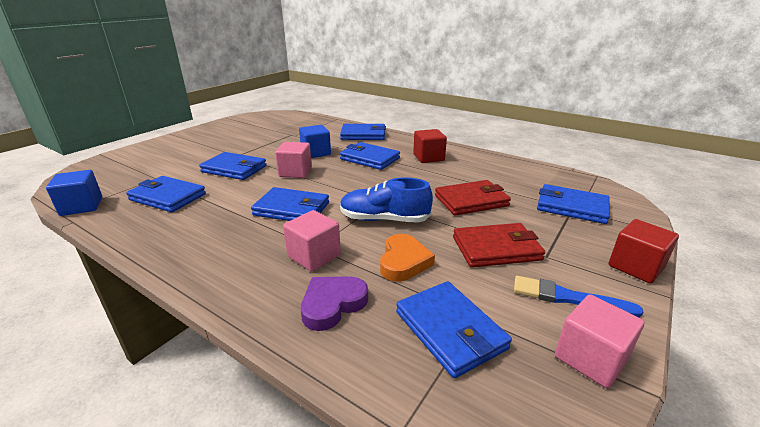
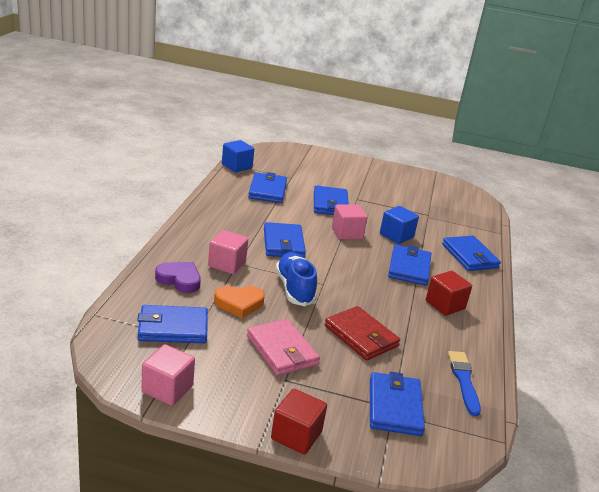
camera: 65 degrees right, 0 degrees up
(450, 330) = (173, 328): blue wallet -> blue wallet turned 45 degrees clockwise
(496, 249) = (282, 350): red wallet -> pink wallet
(568, 298) = (230, 386): blue brush -> blue brush (463, 380)

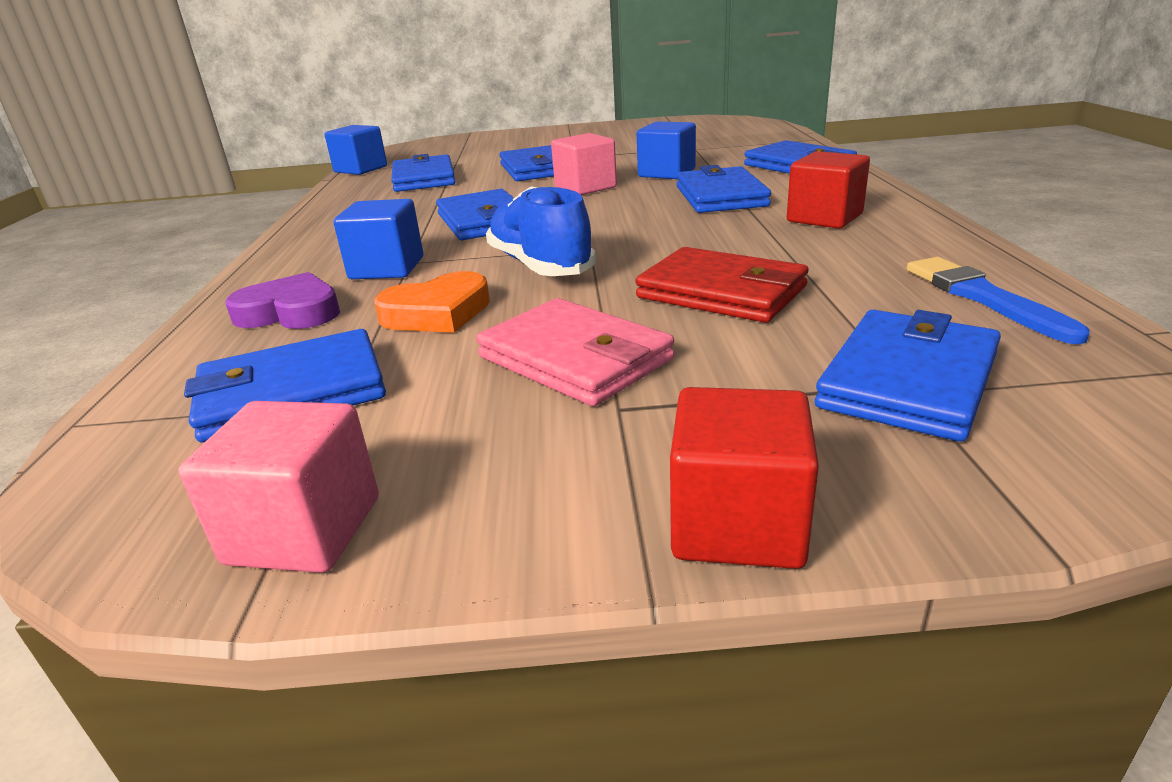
camera: 10 degrees left, 0 degrees up
(227, 264) = (387, 268): pink cube -> blue cube
(395, 407) = (908, 380): blue wallet -> blue wallet turned 45 degrees clockwise

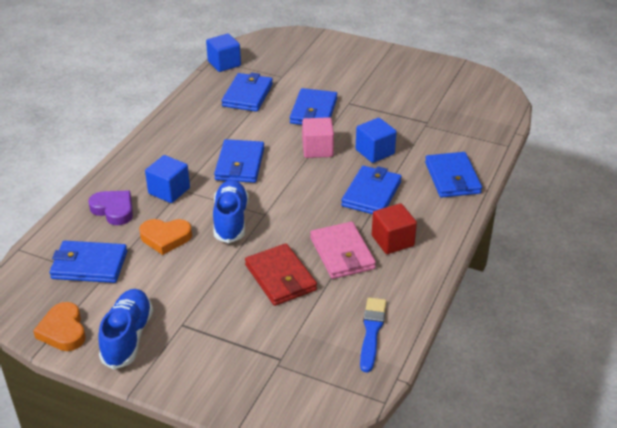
camera: 25 degrees right, 10 degrees up
(304, 530) = (63, 331): pink cube -> orange heart
(510, 475) = (128, 337): none -> blue shoe
(575, 359) = (190, 292): pink wallet -> pink wallet (342, 253)
(737, 524) = (170, 384): red cube -> none
(908, 380) = (283, 358): blue wallet -> none

